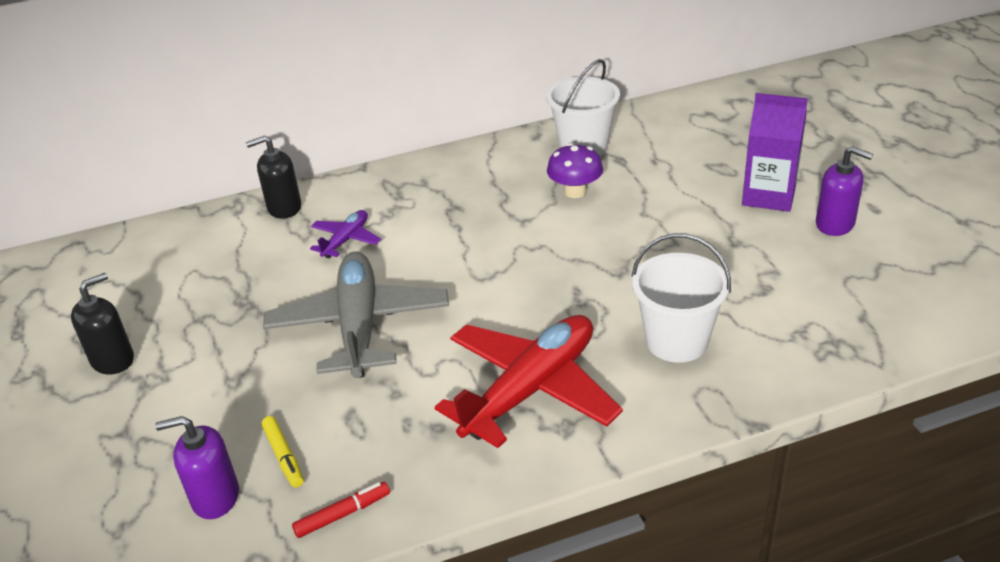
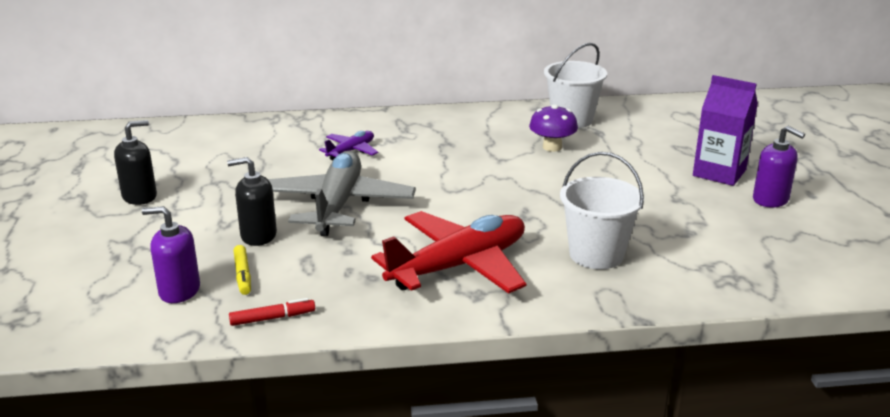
camera: 10 degrees right, 10 degrees down
(284, 208) = (311, 124): black soap dispenser -> black soap dispenser (258, 235)

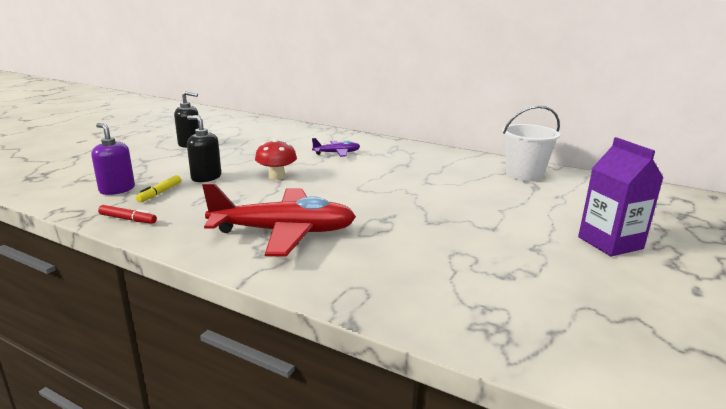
camera: 35 degrees right, 5 degrees down
(338, 205) = (276, 176): grey plane -> red mushroom
(552, 147) = (479, 186): purple mushroom -> none
(596, 254) = (396, 262): white bucket -> none
(771, 199) = (638, 280): purple soap dispenser -> none

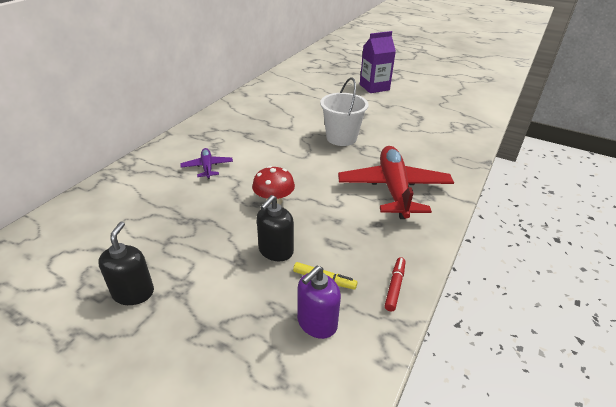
camera: 90 degrees left, 15 degrees up
(524, 175) = (274, 92): white bucket -> white bucket (341, 138)

